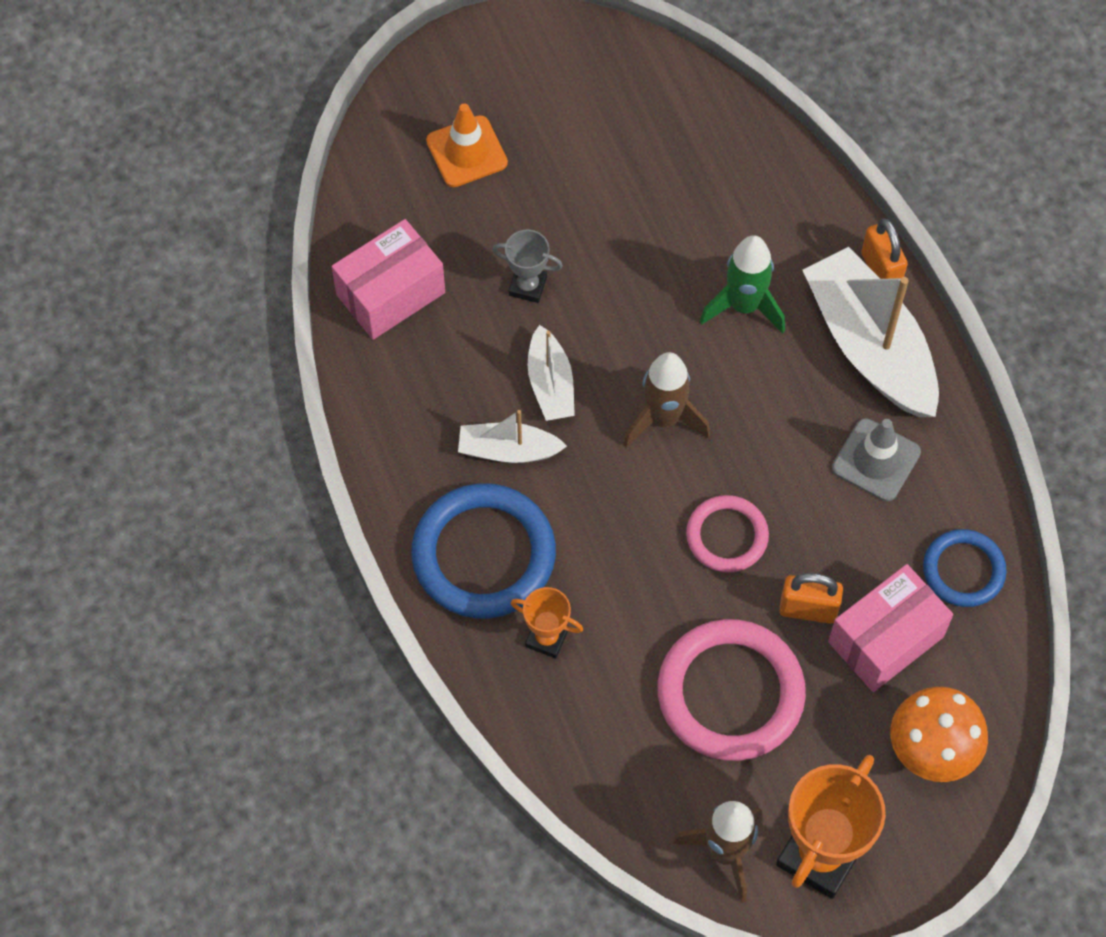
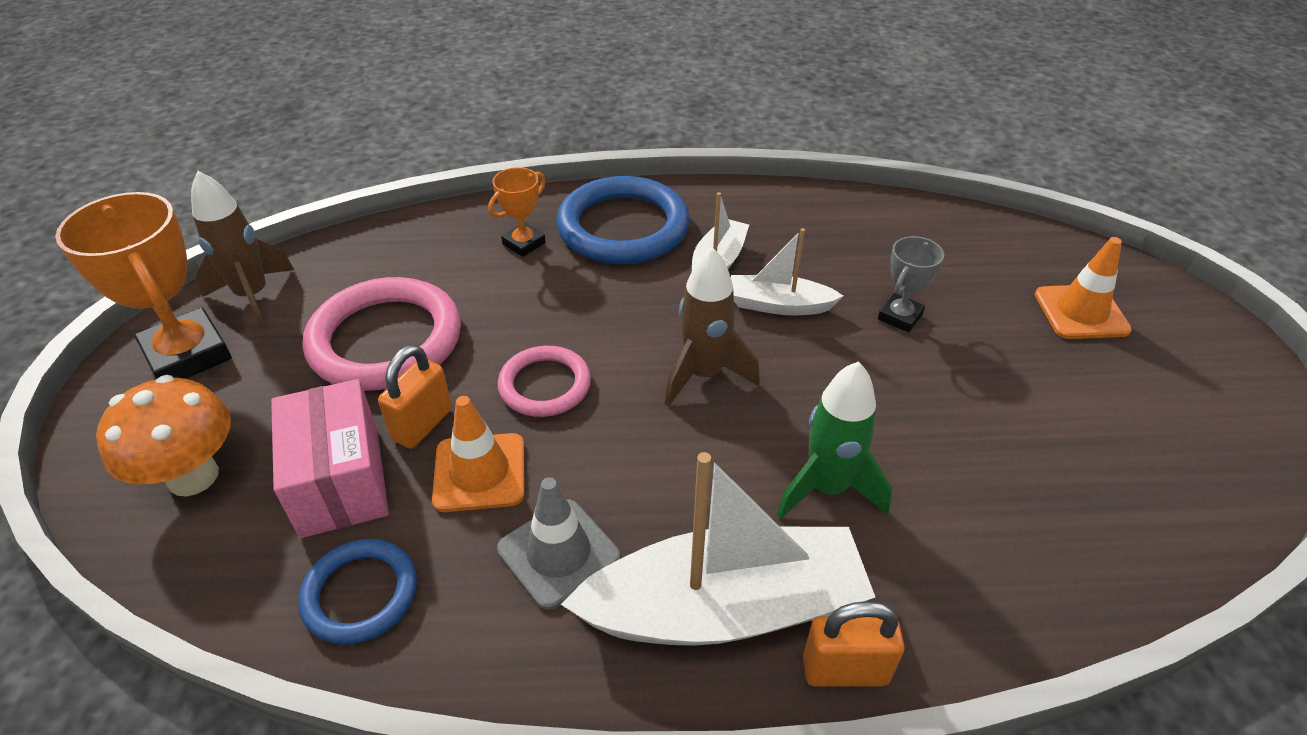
camera: 110 degrees right, 20 degrees down
(390, 294) = (911, 231): pink box -> none
(834, 543) = (479, 472): none -> orange traffic cone

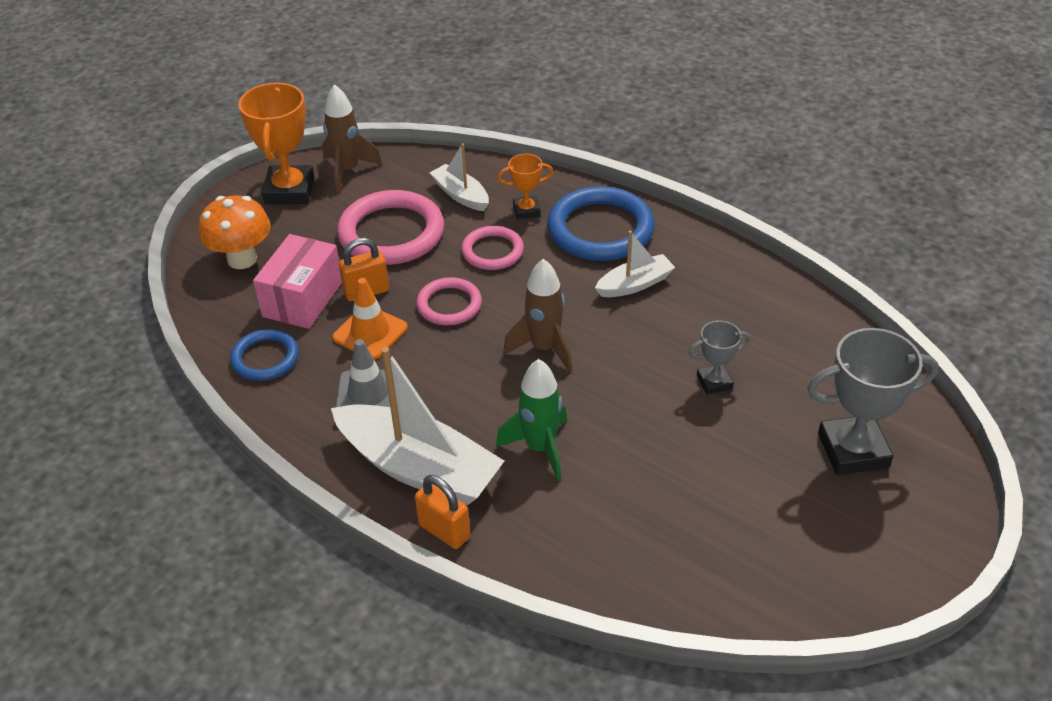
camera: 40 degrees right, 0 degrees up
(532, 302) = (492, 251): none -> pink ring
(778, 305) = (641, 332): white boat -> white boat (461, 195)
(1081, 312) = (853, 450): orange traffic cone -> grey trophy

